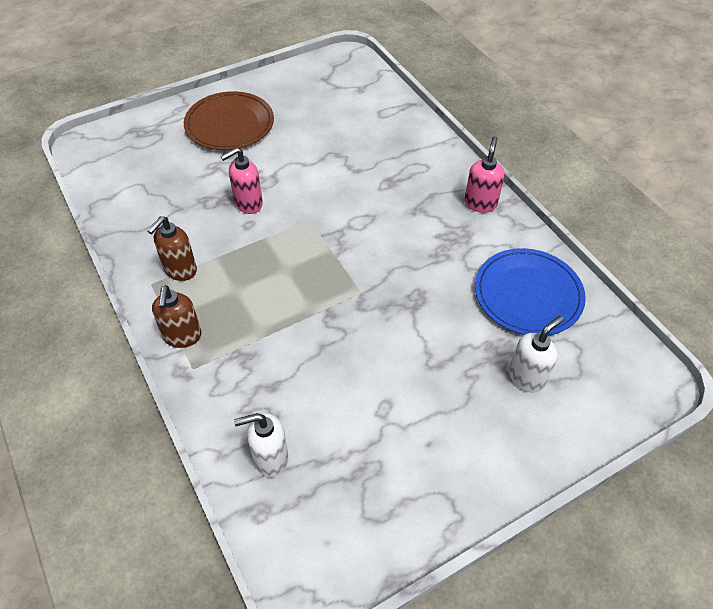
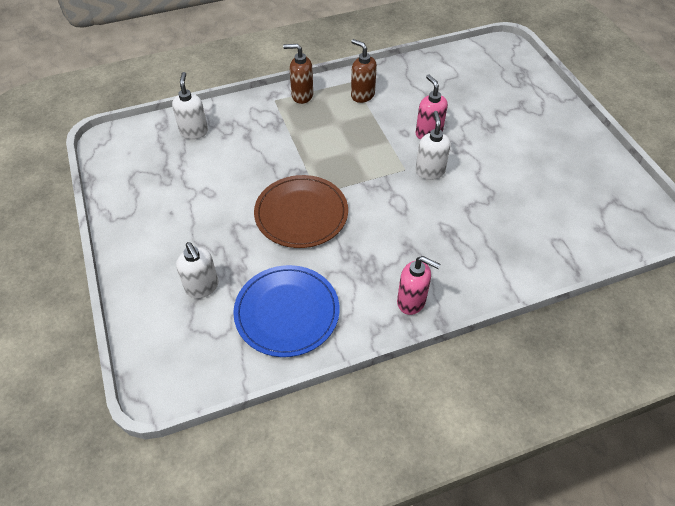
camera: 100 degrees right, 0 degrees up
(229, 124) = (534, 127): brown plate -> brown plate (301, 214)
(309, 200) = (430, 171): none -> white soap dispenser

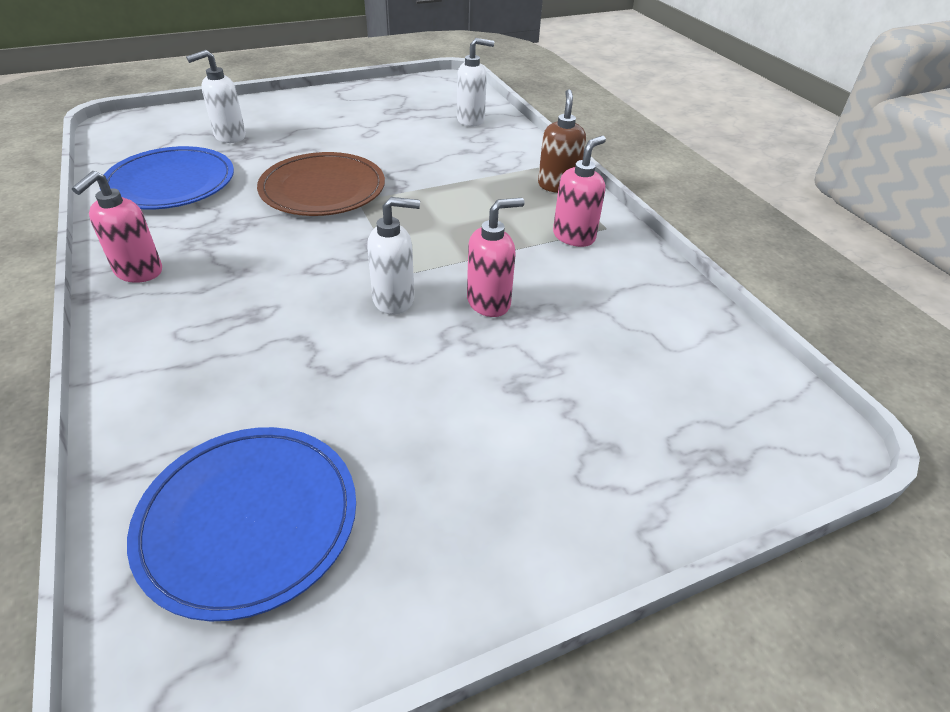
camera: 85 degrees right, 10 degrees down
(362, 95) = (574, 236): brown soap dispenser -> pink soap dispenser
(586, 213) = (248, 520): none -> blue plate

